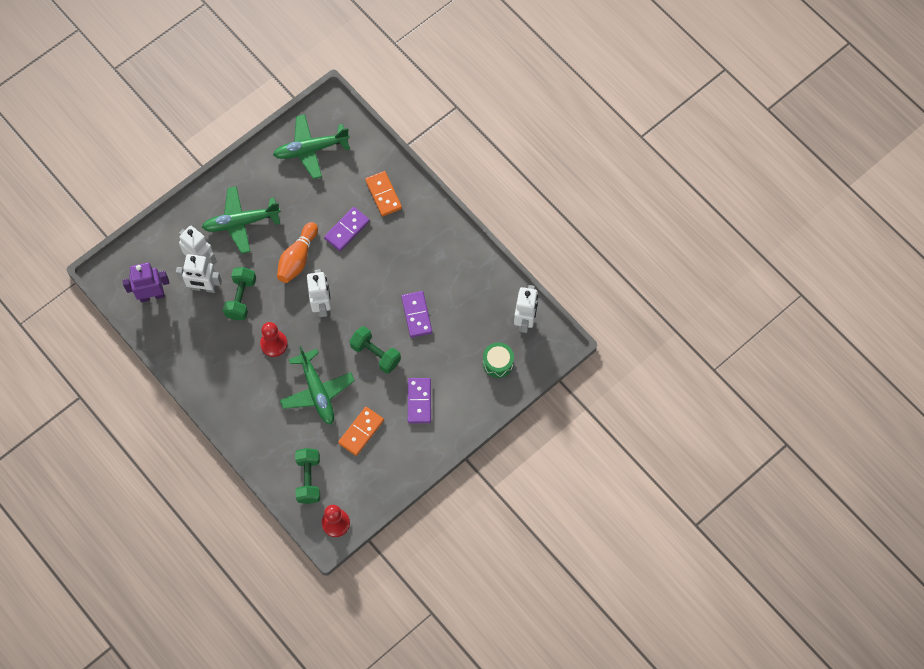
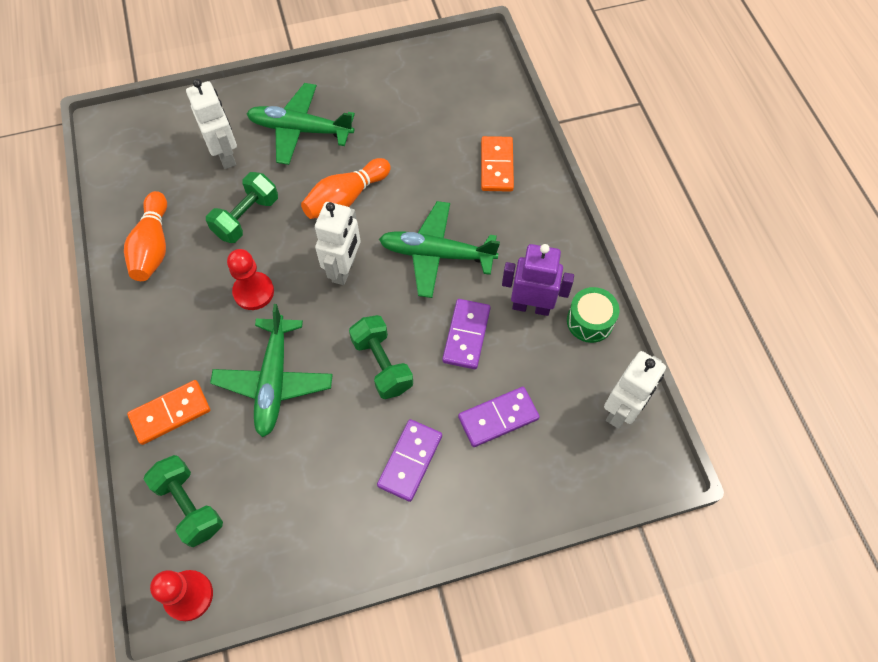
camera: 25 degrees right, 5 degrees down
(152, 295) = (142, 170): purple robot -> purple robot (531, 306)
(192, 342) = (153, 246): none -> orange bowling pin
(204, 287) = (209, 186): white robot -> none
(309, 479) = (189, 505): green dumbbell -> green dumbbell turned 60 degrees counterclockwise
(311, 149) = (431, 82): green plane -> green plane (436, 254)
(347, 230) = (427, 189): purple domino -> purple domino (498, 418)
(361, 432) = (303, 468): orange domino -> orange domino (170, 413)
(498, 363) = (554, 455): green drum -> green drum (590, 321)

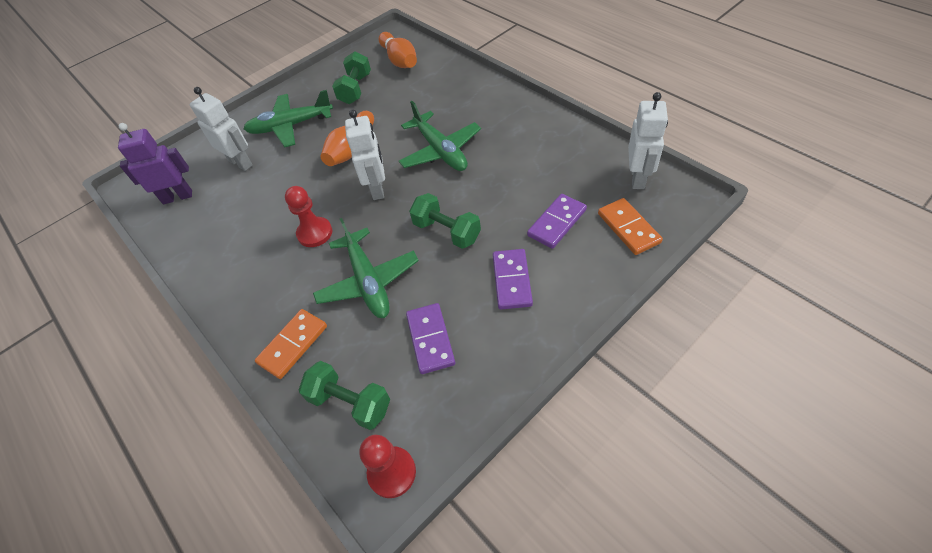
camera: 20 degrees left, 10 degrees down
(153, 246) = (213, 241): orange bowling pin -> orange bowling pin (400, 60)
(246, 217) = (280, 191): green dumbbell -> green dumbbell (355, 89)
(436, 254) = (440, 151): green plane -> green plane turned 105 degrees counterclockwise
(466, 335) = (496, 186): purple domino -> purple domino (430, 339)
(496, 166) = (447, 88): orange domino -> orange domino (628, 228)
(531, 306) = (529, 150): purple robot -> purple robot (177, 197)
(590, 321) = (576, 140): green drum -> none

